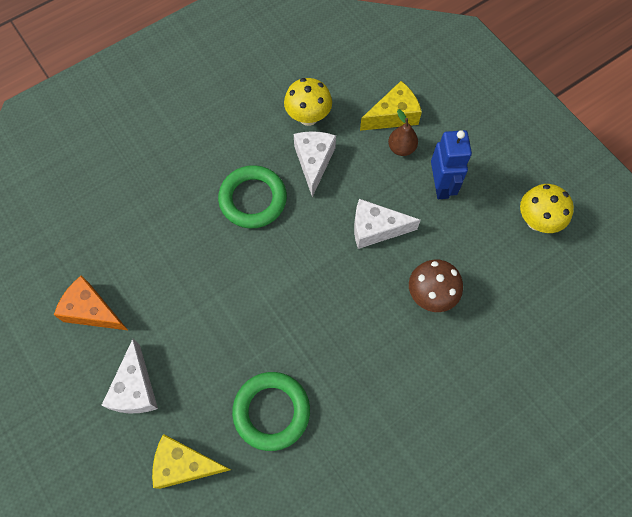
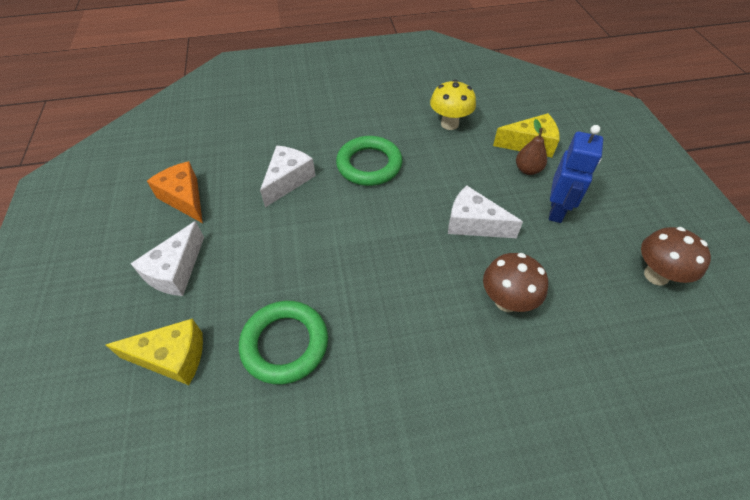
camera: 25 degrees right, 15 degrees down
(185, 464) = (172, 357): yellow cheese -> yellow cheese turned 150 degrees clockwise
(313, 162) = (438, 155): white cheese -> white cheese (288, 180)
(536, 221) = (656, 275): yellow mushroom -> brown mushroom

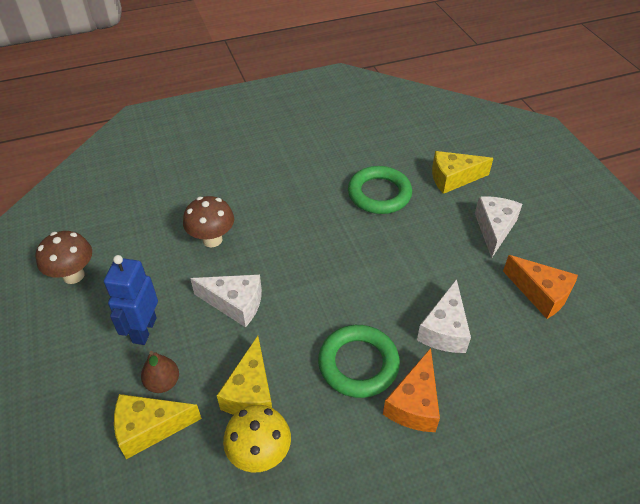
camera: 170 degrees right, 5 degrees down
(335, 138) = (414, 403): none -> orange cheese
(456, 156) = (251, 392): none -> yellow cheese

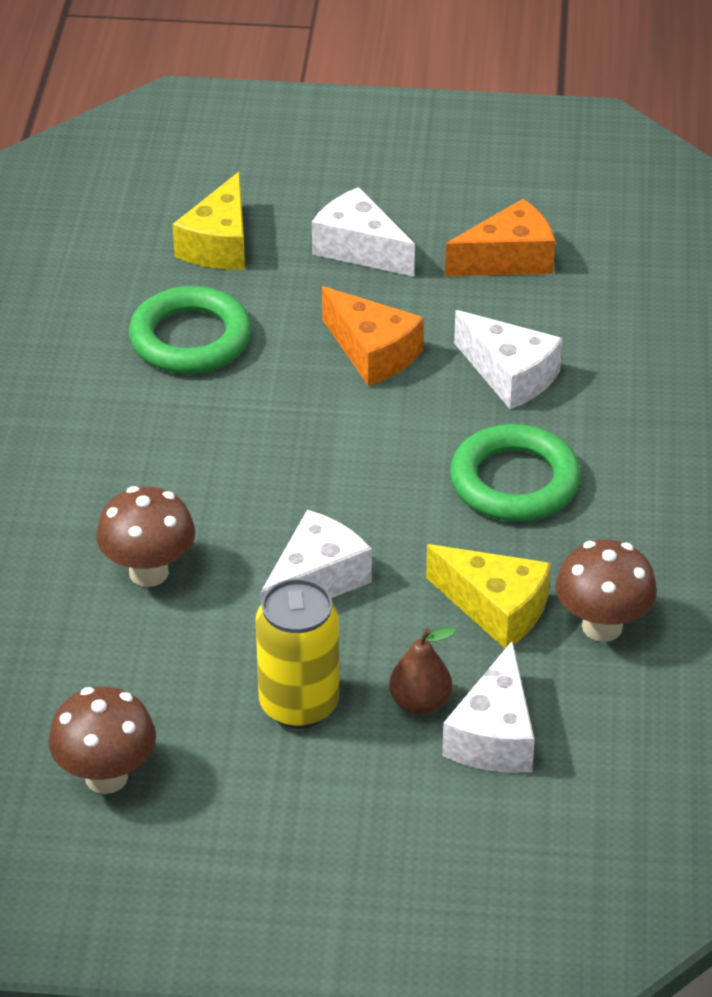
camera: 65 degrees left, 5 degrees down
(144, 330) = (299, 704): blue robot -> yellow can
(149, 428) = (494, 735): yellow cheese -> white cheese
(260, 454) = (602, 626): yellow mushroom -> brown mushroom
(414, 403) = (609, 450): orange cheese -> orange cheese (372, 352)

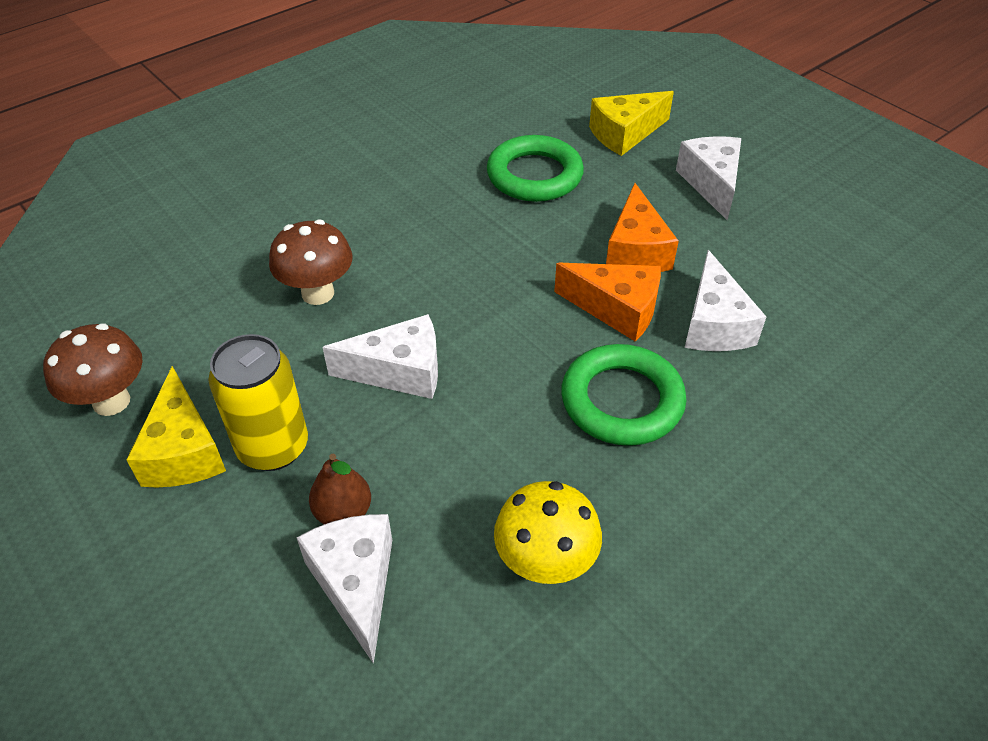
camera: 45 degrees right, 5 degrees up
(494, 735) = (355, 584): white cheese -> white cheese turned 105 degrees clockwise
(496, 608) = (487, 484): yellow cheese -> yellow cheese (184, 451)
(508, 259) = (811, 247): orange cheese -> orange cheese (616, 309)
(602, 626) = (545, 564): brown mushroom -> yellow mushroom

